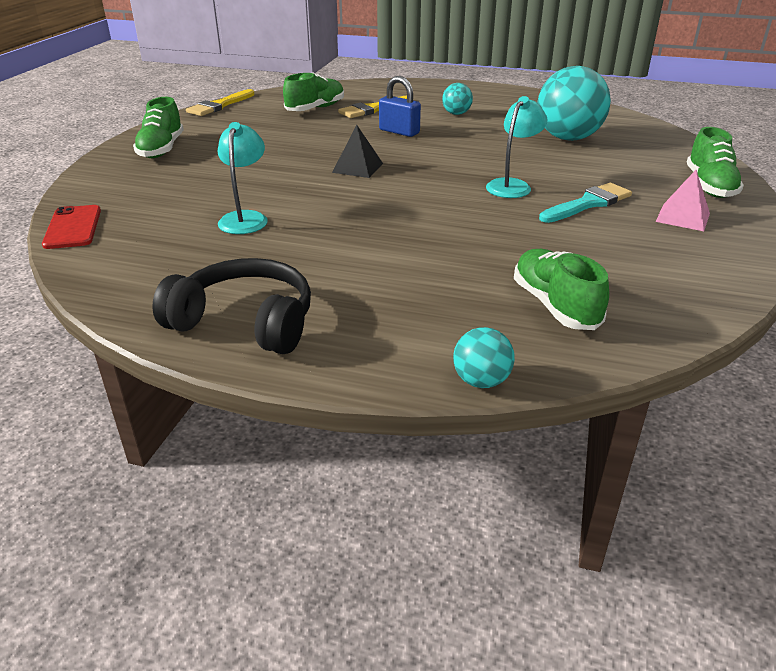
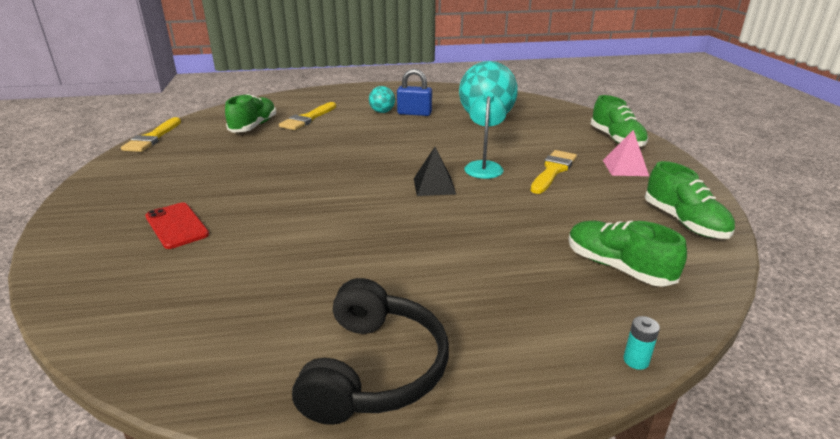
camera: 25 degrees left, 5 degrees down
(73, 227) = (82, 310): red phone -> red phone (177, 225)
(161, 149) = (123, 194): green shoe -> green shoe (684, 222)
(245, 218) = (277, 251): turquoise lamp -> none
(245, 322) = (375, 369): black headphones -> black headphones turned 105 degrees clockwise
(357, 168) = (341, 176): black pyramid -> black pyramid (434, 186)
(399, 132) = (348, 135): blue padlock -> blue padlock (414, 113)
(481, 381) = (636, 360): turquoise ball -> turquoise battery
(588, 203) = (553, 170): turquoise brush -> yellow brush

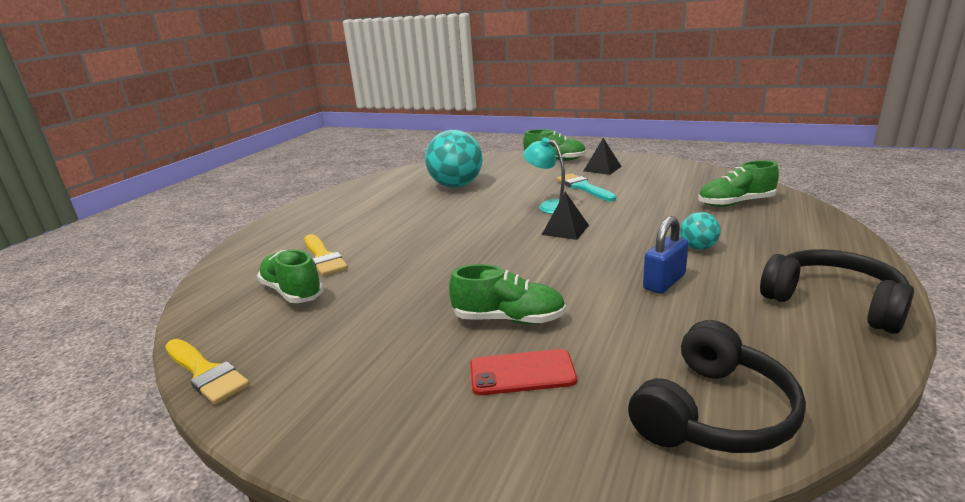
camera: 55 degrees left, 5 degrees down
(139, 316) = (714, 413): none -> black headphones
(382, 112) = (370, 220): turquoise ball -> turquoise ball (698, 247)
(414, 113) = (398, 208): blue padlock -> blue padlock (664, 282)
(553, 170) = (583, 187): yellow brush -> turquoise brush
(625, 168) = (602, 168): pink pyramid -> black pyramid
(636, 360) = (839, 224): turquoise battery -> none
(684, 222) = (691, 174): green shoe -> green shoe (509, 319)

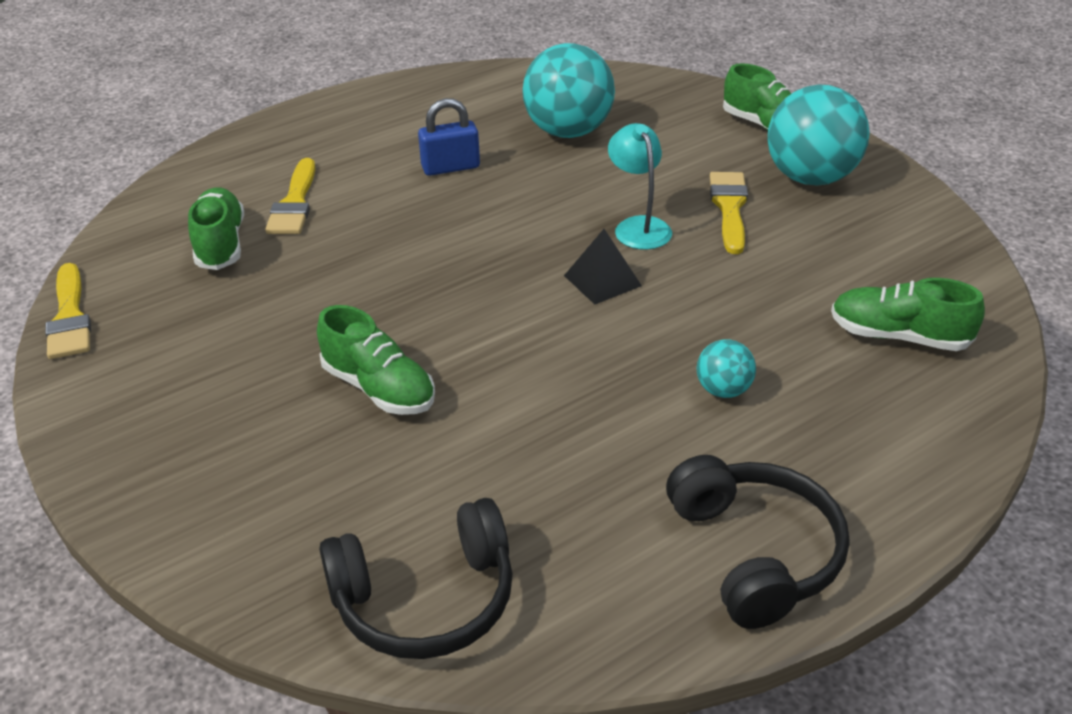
camera: 30 degrees right, 15 degrees up
(522, 373) = (316, 461): red phone -> none
(583, 187) = (729, 208): turquoise brush -> yellow brush
(602, 168) = (810, 178): black pyramid -> turquoise ball
(664, 282) = (604, 422): blue padlock -> blue padlock (450, 167)

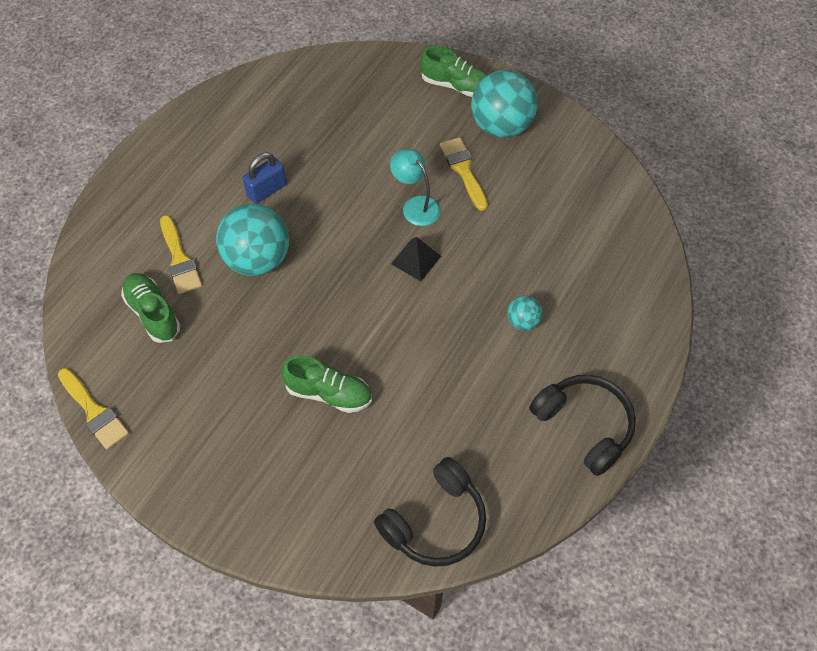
camera: 25 degrees left, 20 degrees up
(568, 132) = (328, 130): turquoise ball -> turquoise ball (257, 259)
(898, 336) = (600, 246): green shoe -> none

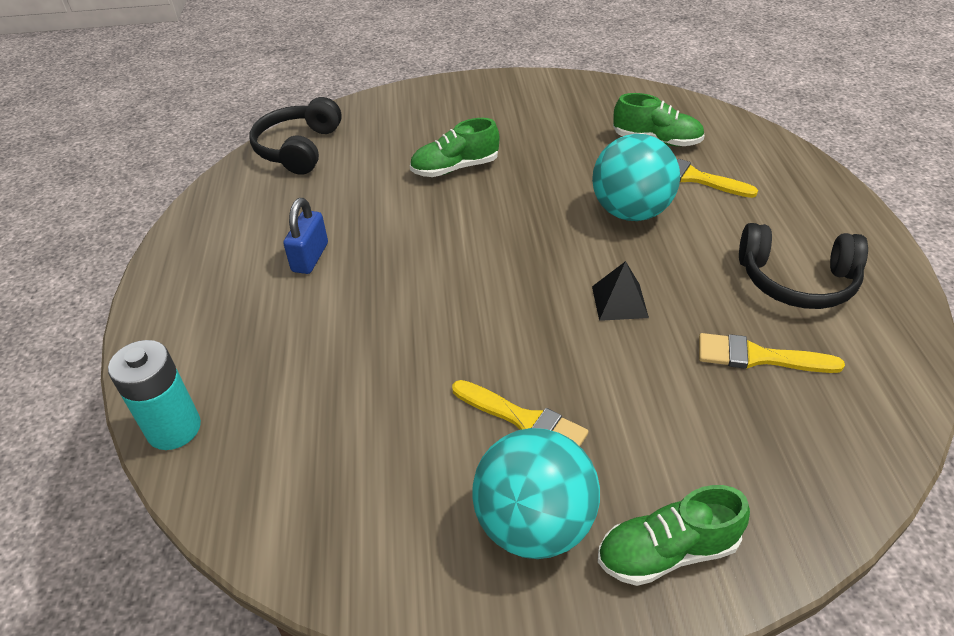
camera: 145 degrees right, 15 degrees down
(94, 411) = (610, 85): yellow brush -> yellow brush (758, 357)
(267, 190) = (707, 266): blue padlock -> blue padlock (310, 257)
(415, 205) = (538, 344): turquoise lamp -> none
(416, 260) = (481, 293): black pyramid -> black pyramid (619, 301)
(523, 321) = (318, 301): turquoise ball -> none
(585, 425) = (201, 256): black headphones -> black headphones (796, 281)
(654, 280) = (174, 429): none -> turquoise battery

